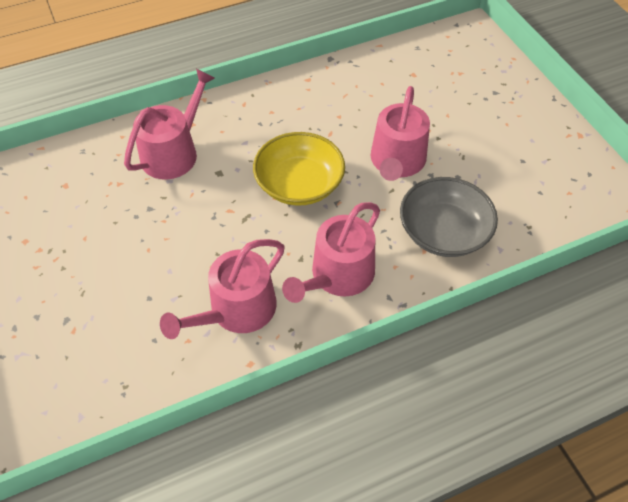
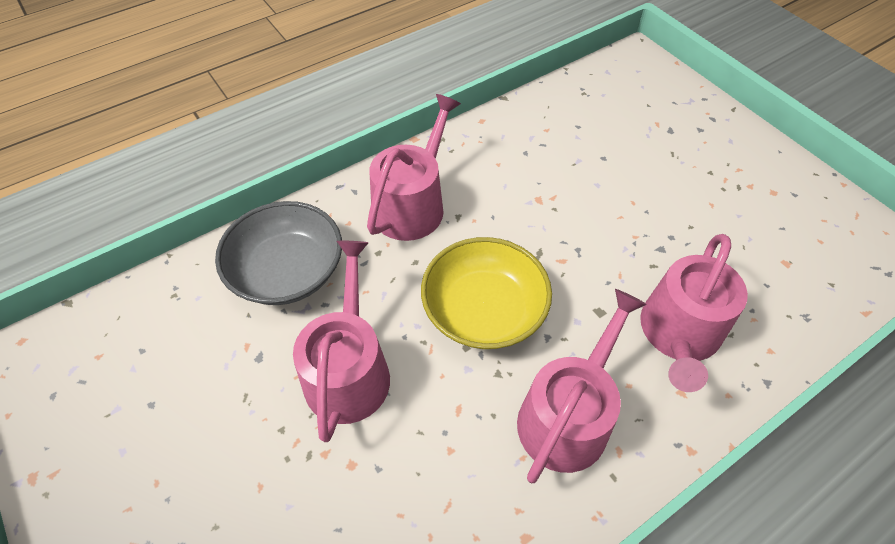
camera: 170 degrees right, 0 degrees up
(236, 310) = (510, 158): pink watering can -> pink watering can (568, 415)

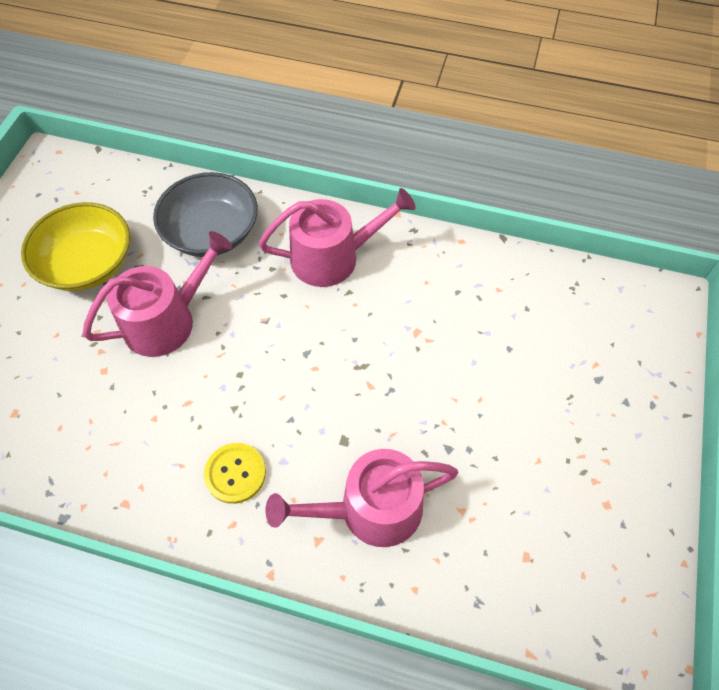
camera: 50 degrees right, 5 degrees up
(484, 310) = (279, 365): yellow bowl -> yellow bowl (87, 263)
(568, 415) = (235, 473): pink watering can -> yellow button

